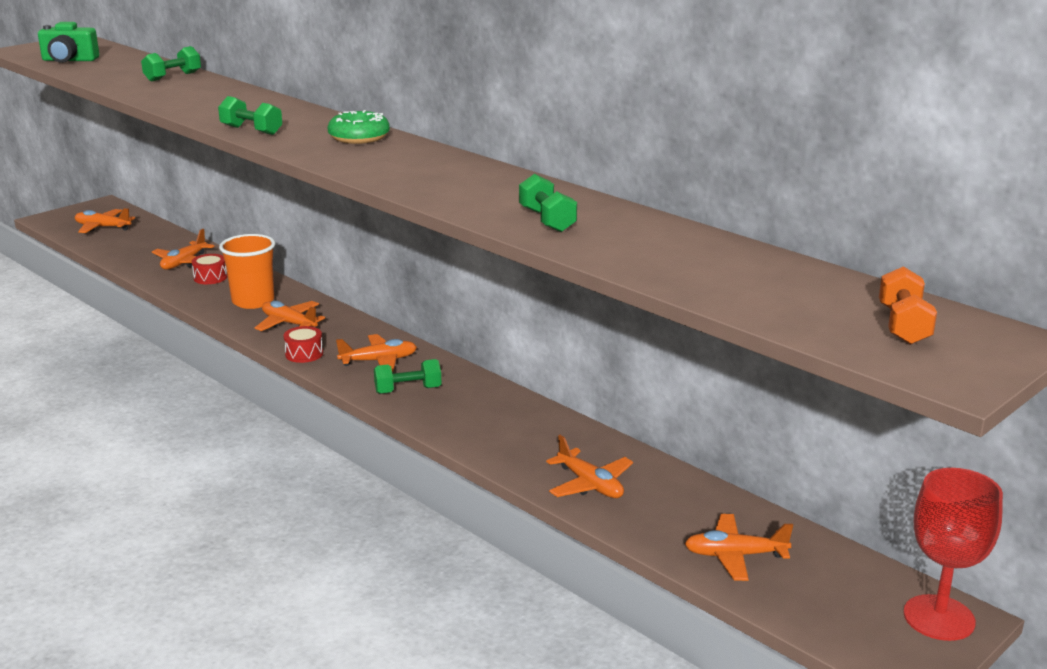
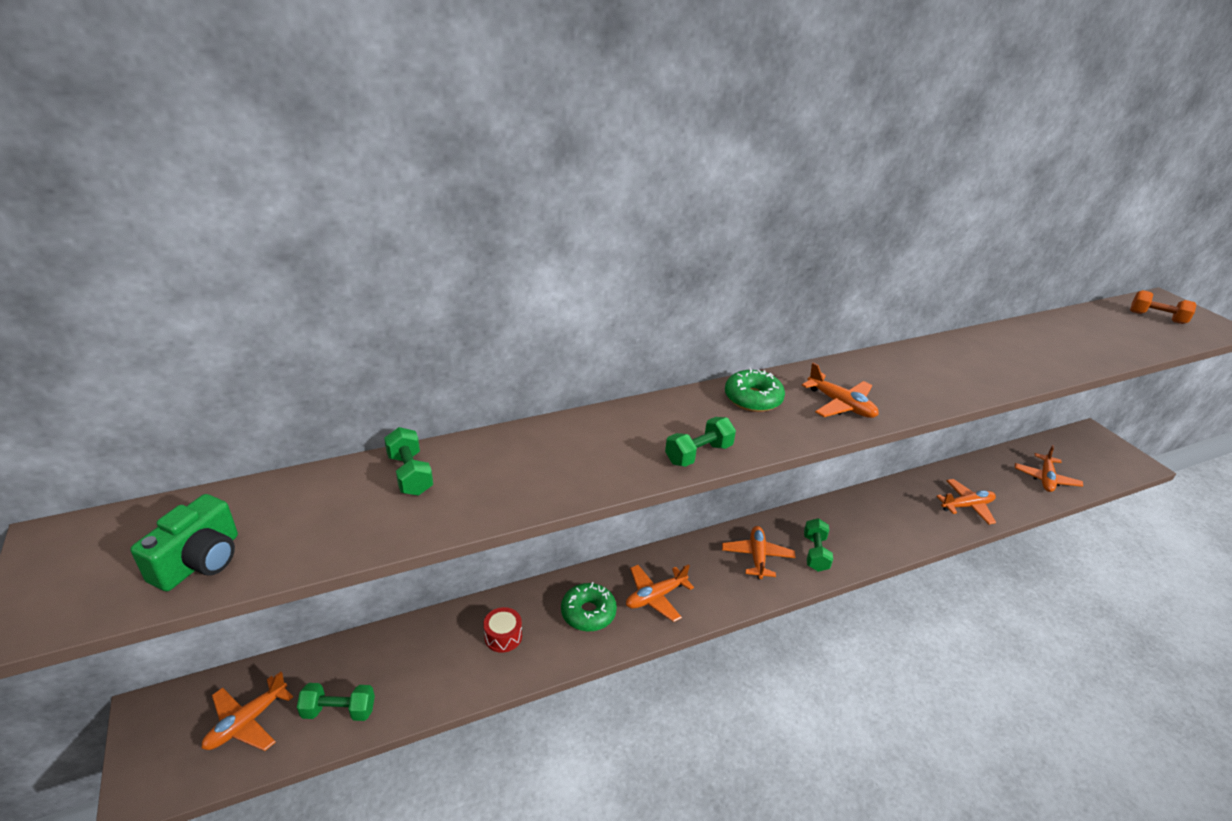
camera: 70 degrees left, 10 degrees up
(184, 263) = (442, 653): orange plane -> orange plane (840, 405)
(253, 301) = (588, 613): orange cup -> green donut
(304, 354) = (726, 600): red drum -> none
(547, 220) = (993, 368): green dumbbell -> green dumbbell (339, 711)
(939, 618) = (1094, 439): red goblet -> none

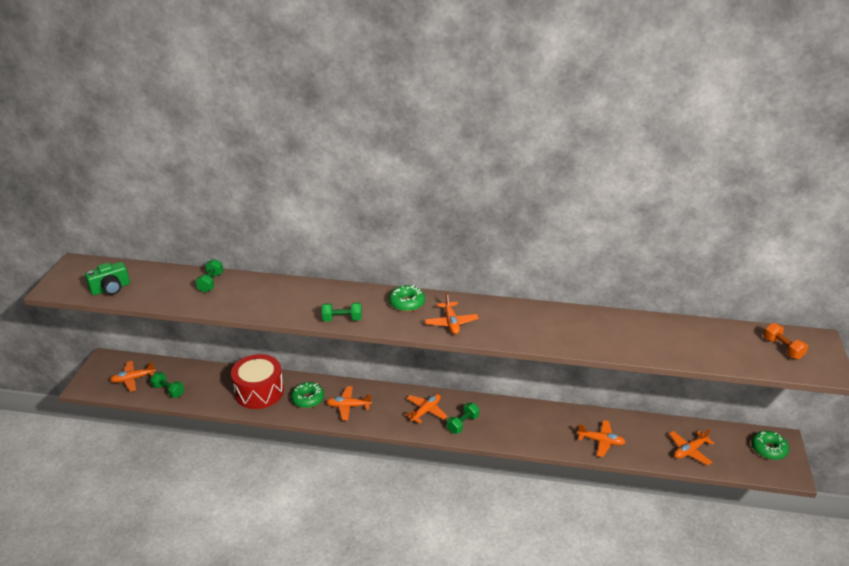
camera: 35 degrees right, 0 degrees up
(503, 636) = (259, 391): red drum -> red drum, size x2.30
(1095, 447) = (768, 449): none -> green donut

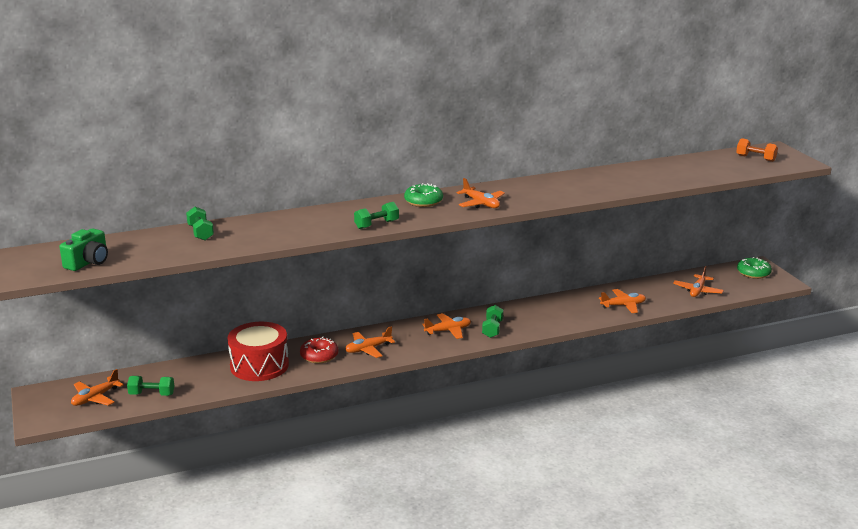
camera: 30 degrees left, 10 degrees down
(308, 399) = (319, 356): green donut -> red donut
(426, 411) = (448, 331): orange plane -> orange plane turned 60 degrees clockwise

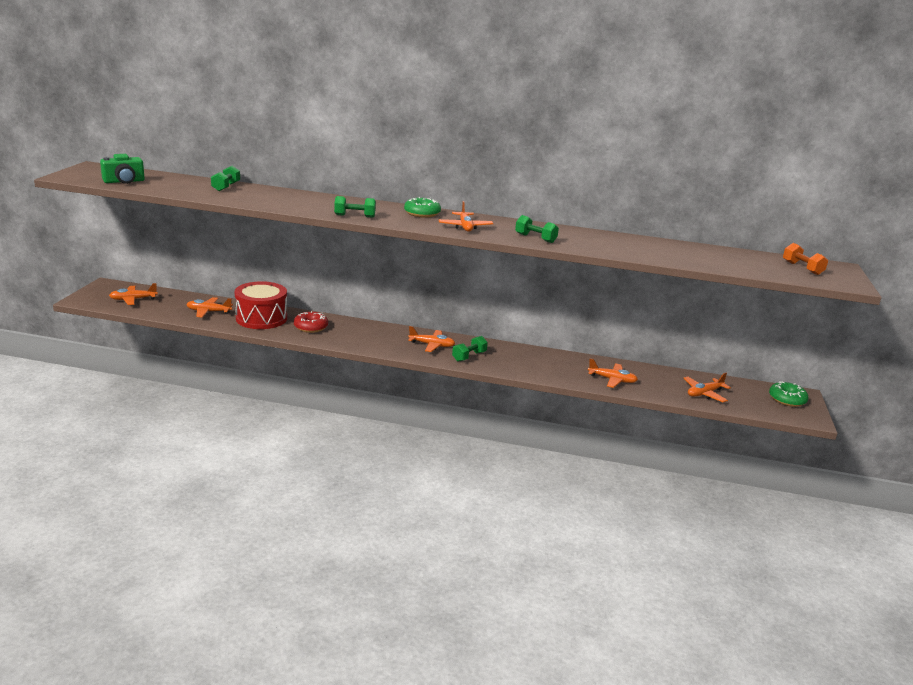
camera: 30 degrees right, 0 degrees up
(152, 394) = (168, 310): green dumbbell -> green dumbbell (535, 238)
(368, 349) = (352, 335): orange plane -> orange plane (208, 312)

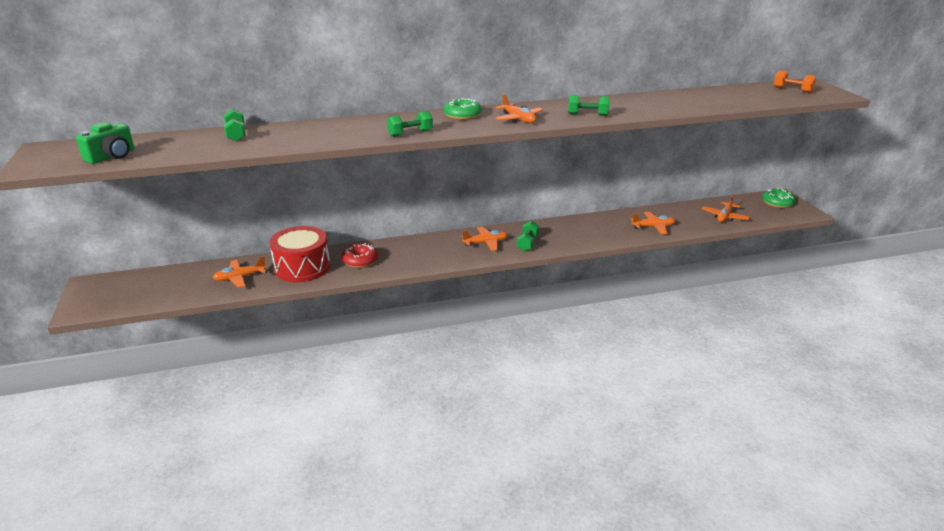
camera: 25 degrees left, 5 degrees up
(133, 299) = (140, 291): orange plane -> none

